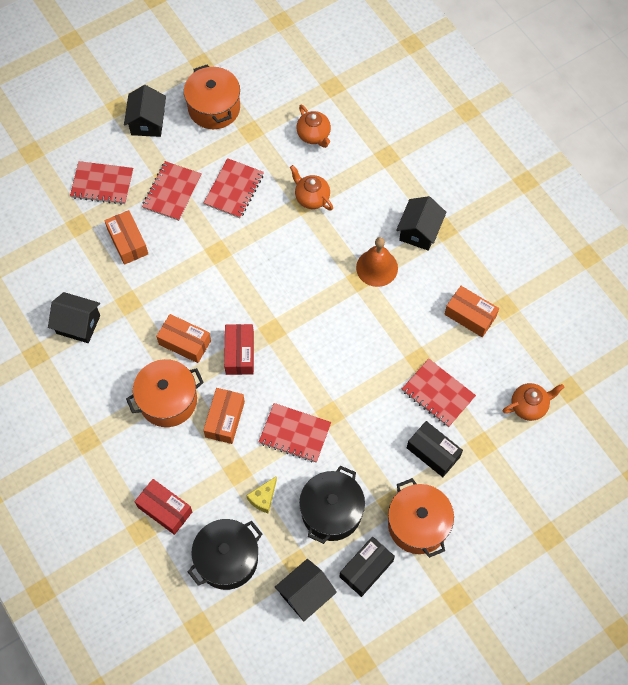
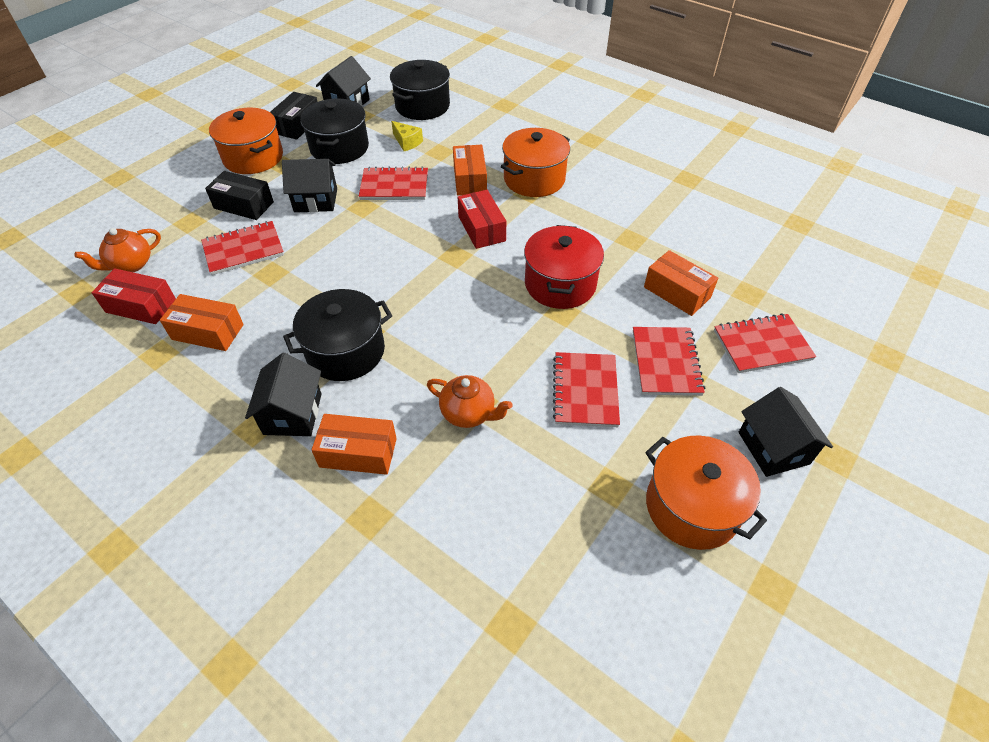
camera: 160 degrees right, 15 degrees down
(78, 324) = (667, 209): black house -> black house (316, 200)
(165, 509) = (492, 119): red box -> red box (141, 306)
(185, 342) = (546, 223): orange box -> orange box (358, 453)
(206, 277) = (560, 284): none -> red pot
(263, 498) = (407, 142): yellow cheese -> yellow cheese turned 120 degrees clockwise
(314, 135) = (505, 513): orange teapot -> none
(377, 267) = (345, 351): orange bell -> black pot
(438, 394) = (243, 250): red notebook -> red notebook turned 45 degrees counterclockwise

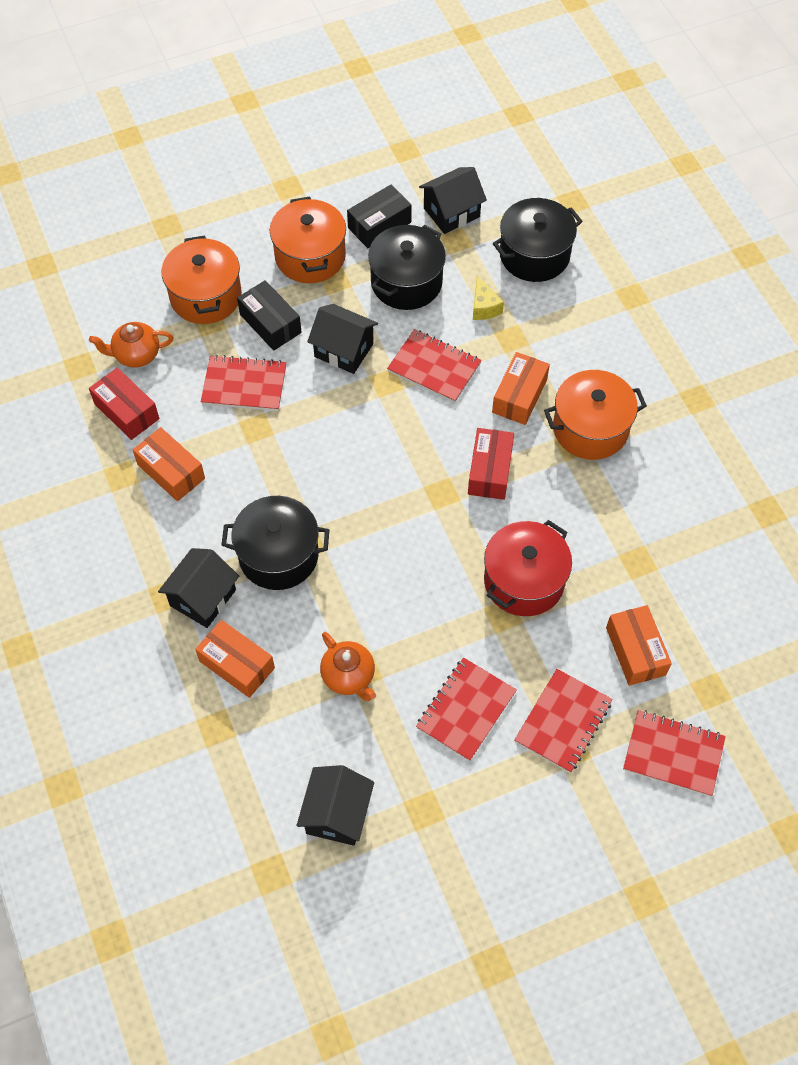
camera: 30 degrees right, 10 degrees up
(692, 506) = (479, 866): orange pot -> orange pot (206, 296)
(773, 448) = (594, 857): black house -> black house (337, 813)

